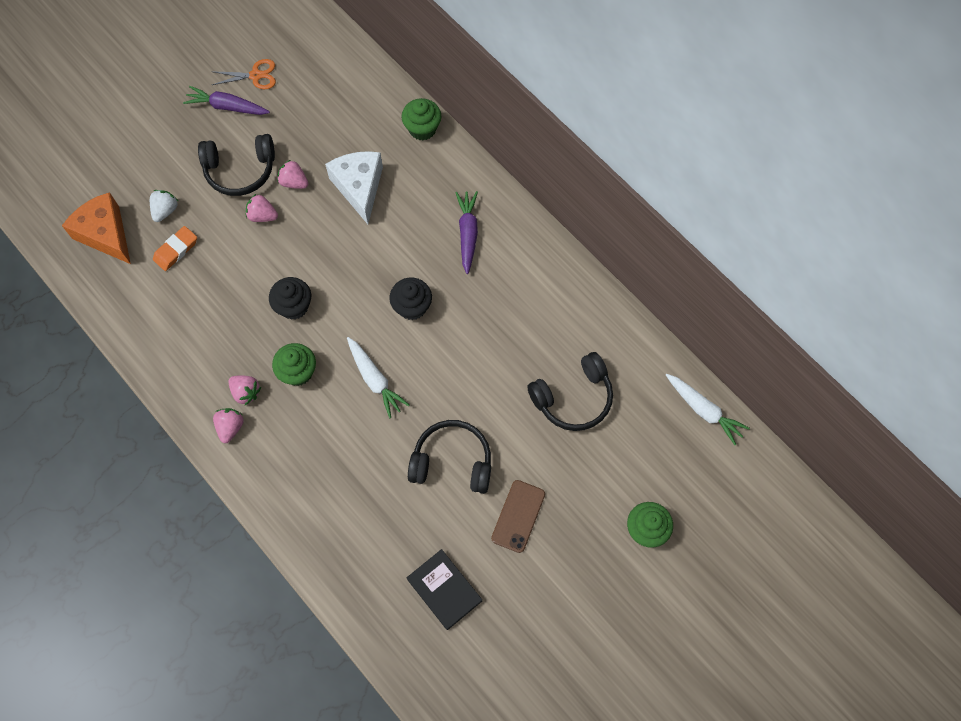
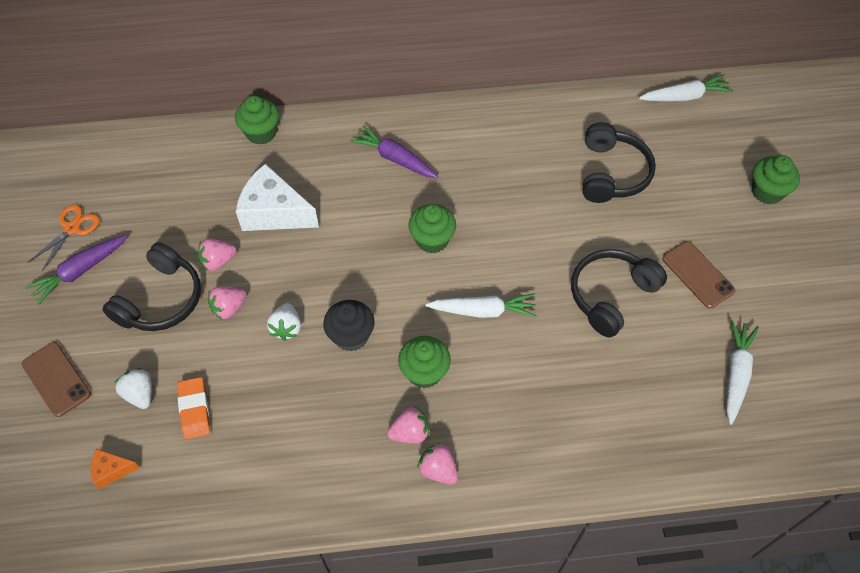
camera: 55 degrees left, 10 degrees down
(105, 234) = (112, 470): orange cheese -> orange cheese, size x0.48
(143, 155) = (56, 379): none -> brown phone
(272, 262) = (286, 328): none -> white strawberry
(412, 307) = (432, 240): black cupcake -> green cupcake
(444, 590) = (736, 374): black book -> white carrot

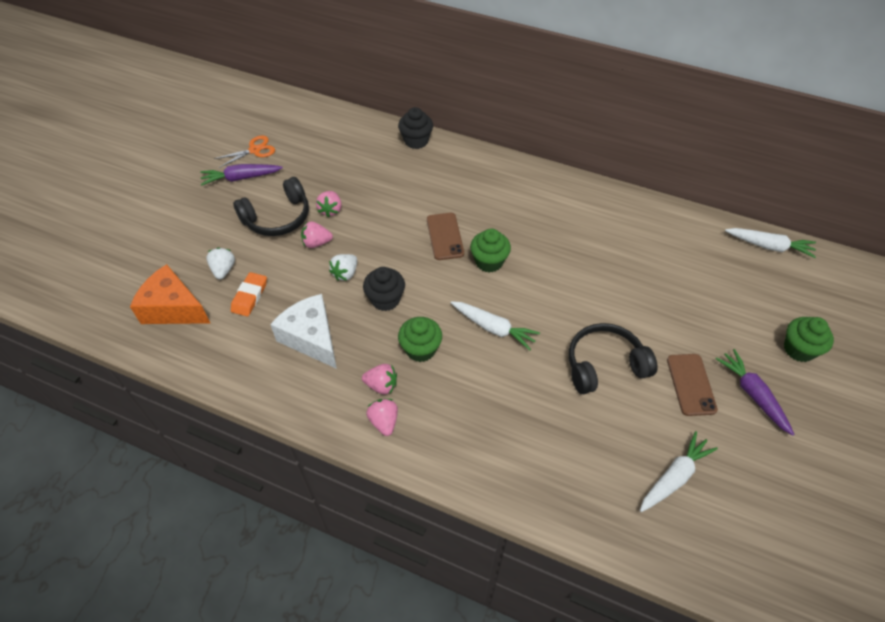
camera: 30 degrees right, 5 degrees down
(56, 379) = (181, 236): brown phone -> brown phone (445, 236)
(112, 470) = (173, 308): orange cheese -> orange cheese, size x2.10
(218, 261) = (330, 210): pink strawberry -> pink strawberry turned 90 degrees counterclockwise
(261, 133) = (416, 141): green cupcake -> black cupcake
(274, 212) = (389, 195): white cheese -> white cheese (311, 338)
(394, 158) = (499, 195): purple carrot -> purple carrot (752, 394)
(612, 173) = (666, 276): black headphones -> none

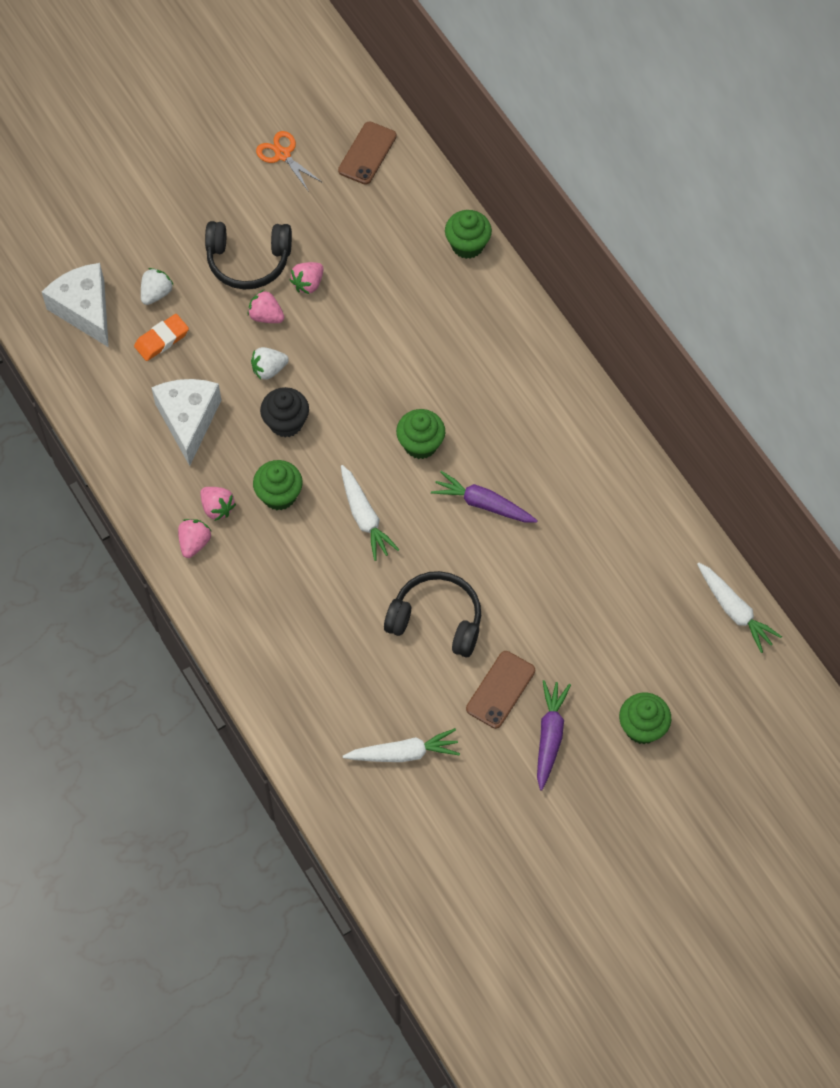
camera: 35 degrees right, 10 degrees up
(173, 308) = (85, 310): orange cheese -> white cheese
(241, 178) = (244, 186): purple carrot -> purple carrot (483, 504)
(254, 150) = (283, 155): orange scissors -> orange scissors turned 135 degrees counterclockwise
(416, 141) = (467, 245): black cupcake -> green cupcake
(445, 236) = (400, 387): brown phone -> brown phone (367, 153)

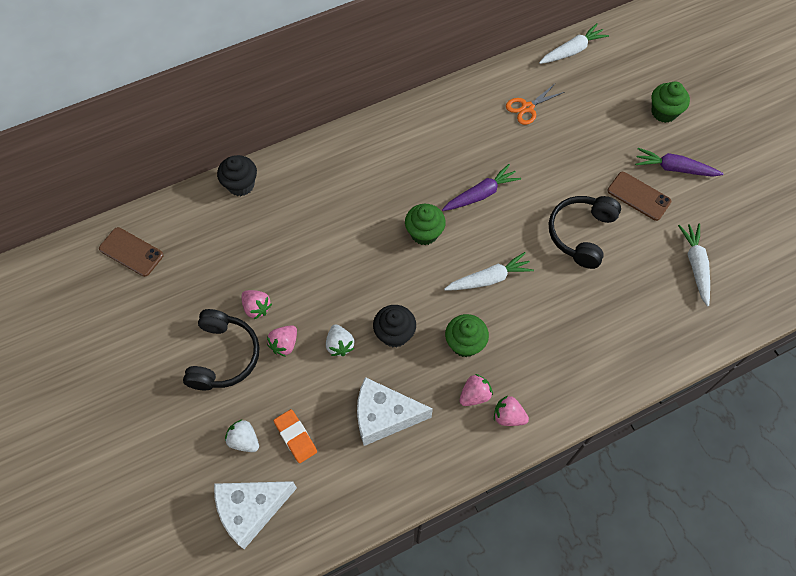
camera: 85 degrees left, 0 degrees up
(283, 155) = (115, 320): orange scissors -> orange scissors (527, 107)
(467, 245) = (241, 185): green cupcake -> black cupcake
(483, 504) = (481, 194): purple carrot -> purple carrot turned 150 degrees counterclockwise

